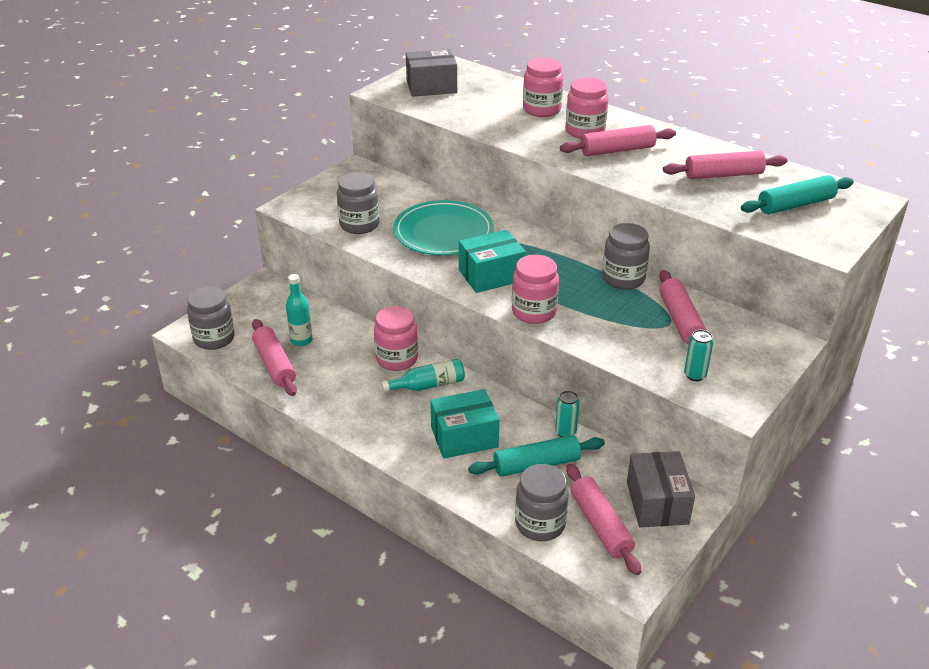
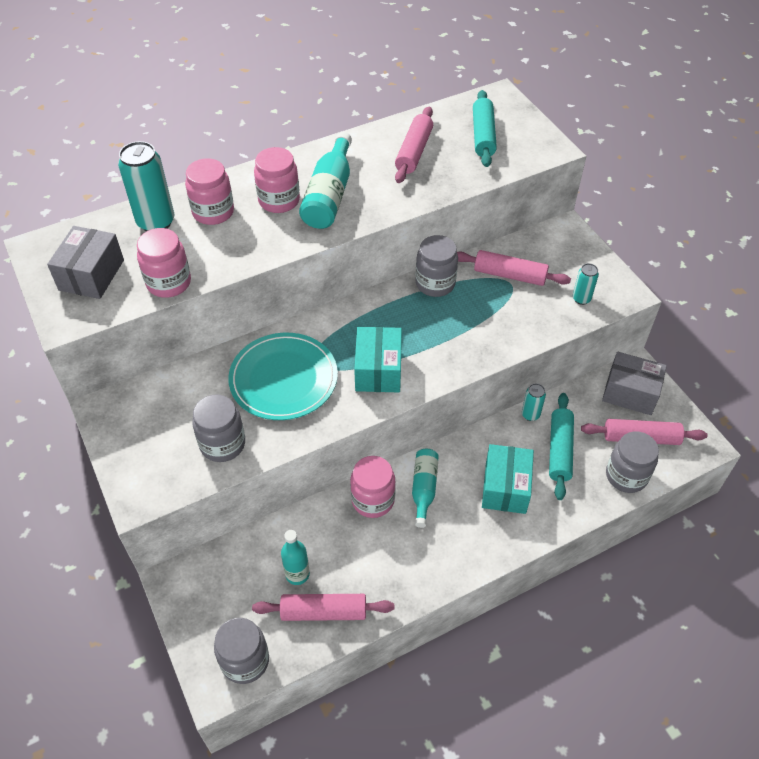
camera: 65 degrees left, 15 degrees up
(507, 92) = (156, 222): none -> turquoise can
(534, 312) = (450, 362): pink jar -> pink jar (169, 283)
(617, 150) = (329, 195): pink rolling pin -> turquoise bottle

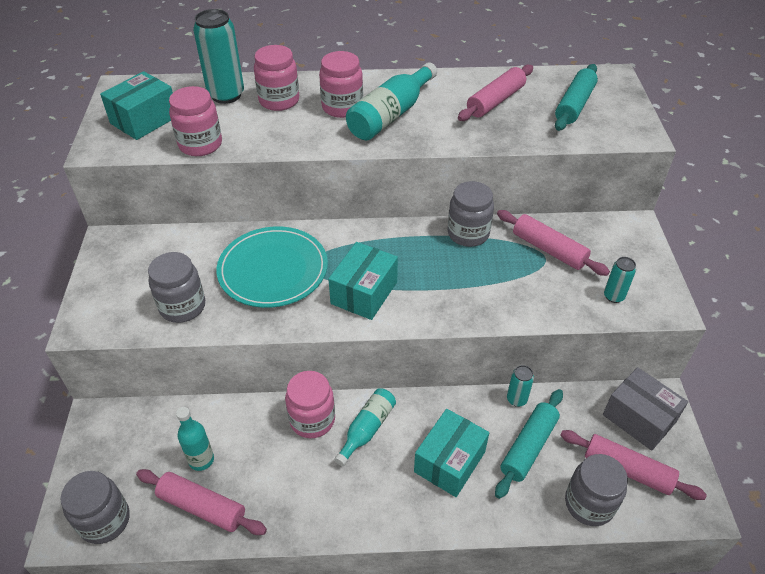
camera: 25 degrees right, 5 degrees down
(91, 275) = (144, 120): grey box -> turquoise box

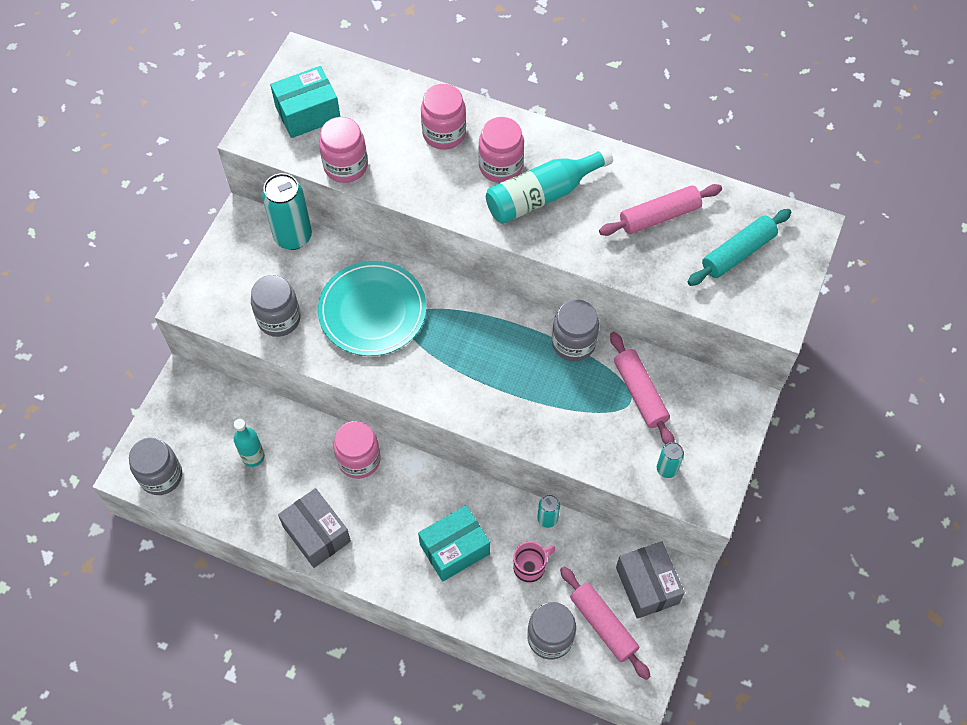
camera: 25 degrees right, 15 degrees up
(202, 507) = (238, 498): pink rolling pin -> none
(226, 95) = (397, 106): turquoise can -> turquoise can (293, 237)
(304, 507) = (316, 534): none -> grey box
(364, 293) = (440, 369): turquoise box -> none
(367, 429) = (401, 489): turquoise bottle -> none
(528, 447) = (530, 567): turquoise rolling pin -> pink mug

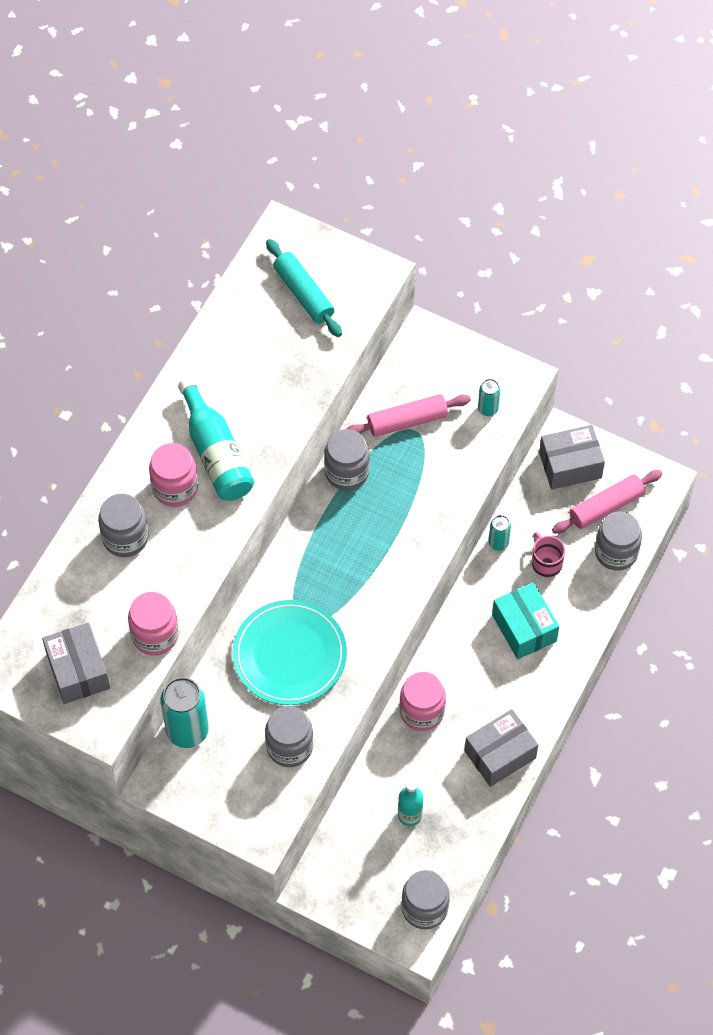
camera: 85 degrees left, 0 degrees up
(308, 113) = (78, 671): turquoise box -> grey box
(444, 133) = (125, 538): pink jar -> grey jar
(659, 216) = (254, 353): pink rolling pin -> none

